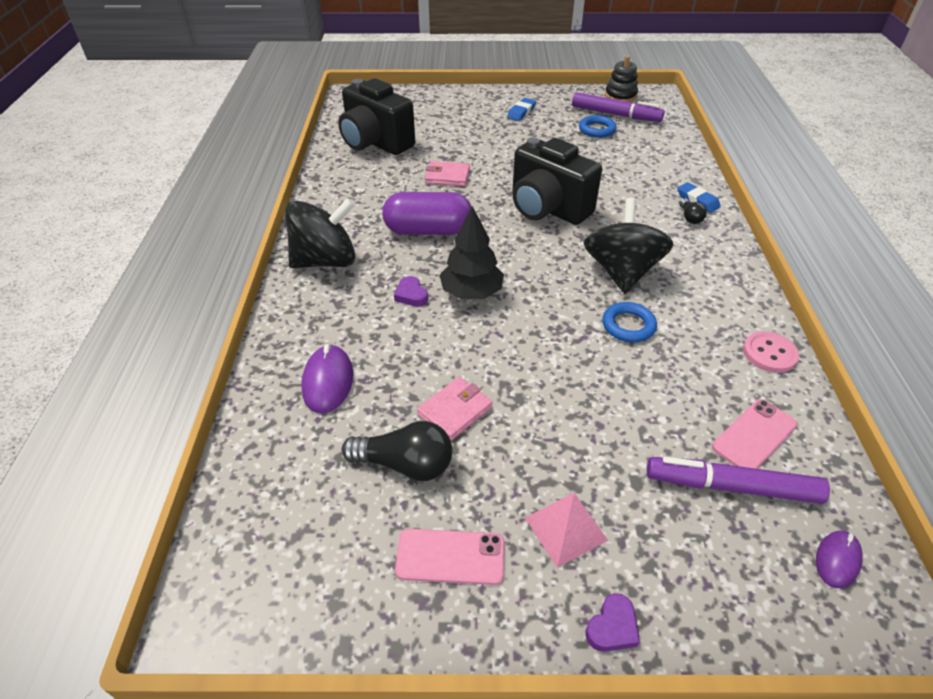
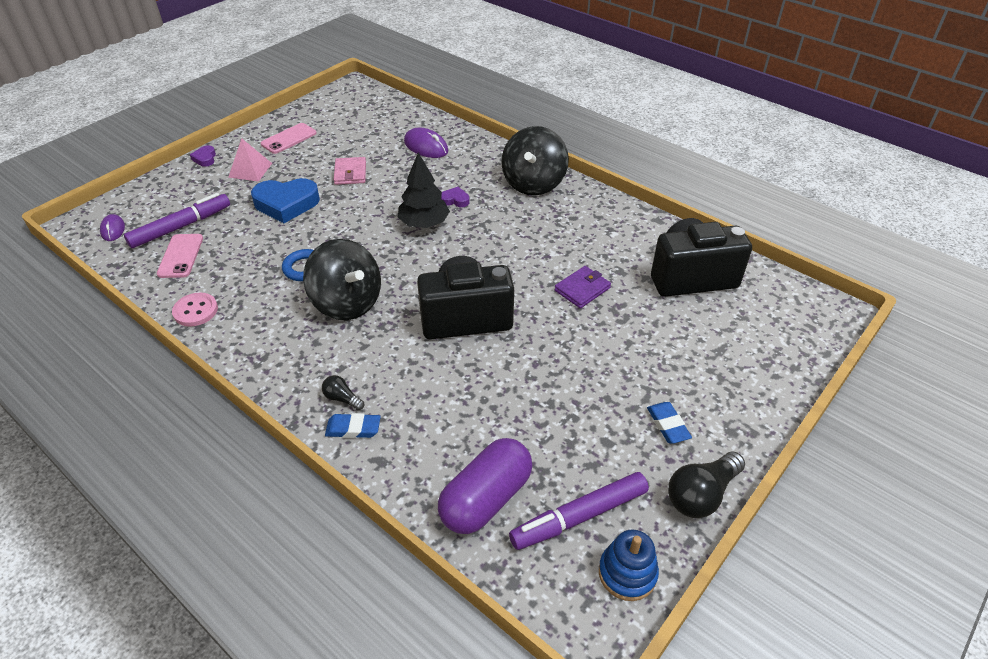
camera: 130 degrees right, 0 degrees up
(405, 464) = (345, 147): black light bulb -> black light bulb (701, 494)
(428, 230) = (514, 240): purple capsule -> purple capsule (486, 498)
(447, 176) = (582, 289): pink wallet -> purple wallet
(573, 421) = (286, 204): none -> blue heart
(597, 130) = (560, 463): blue ring -> none
(620, 96) = (627, 573): black stacking toy -> blue stacking toy

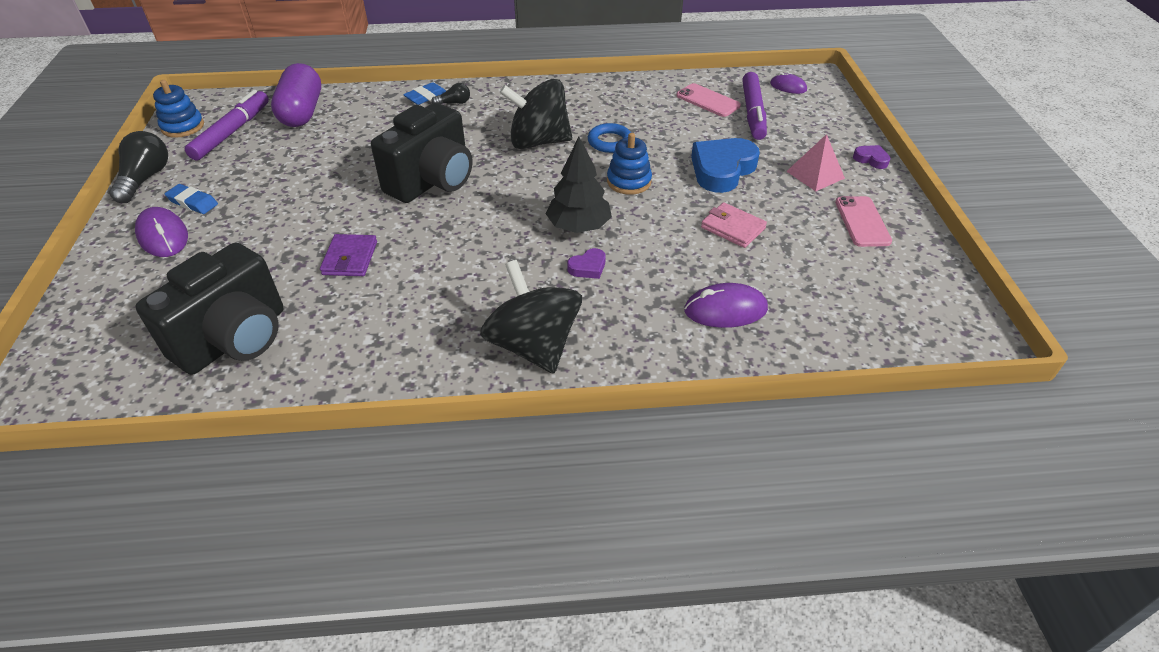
camera: 135 degrees right, 0 degrees up
(195, 311) = (628, 87): pink button -> none
(348, 232) = (629, 181): none -> blue stacking toy
(708, 399) = (163, 236): none -> purple mouse

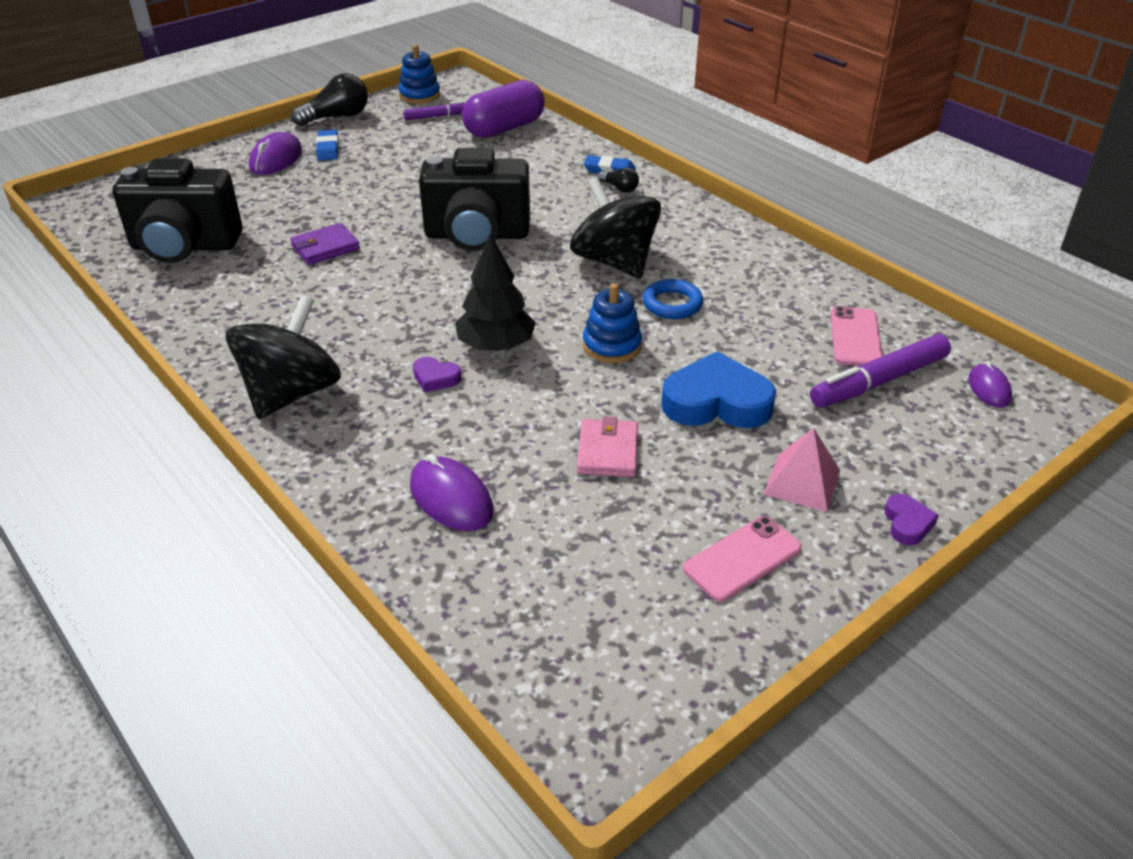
camera: 55 degrees right, 5 degrees down
(232, 132) = (437, 116): purple marker -> purple marker, size x0.58

